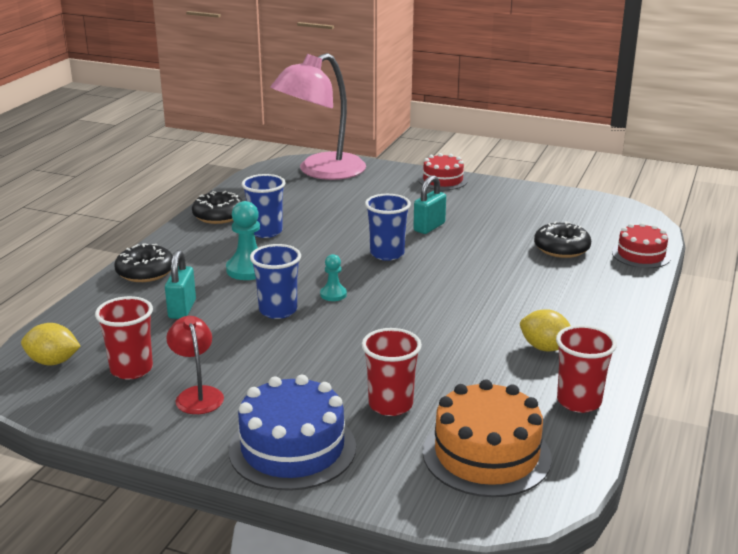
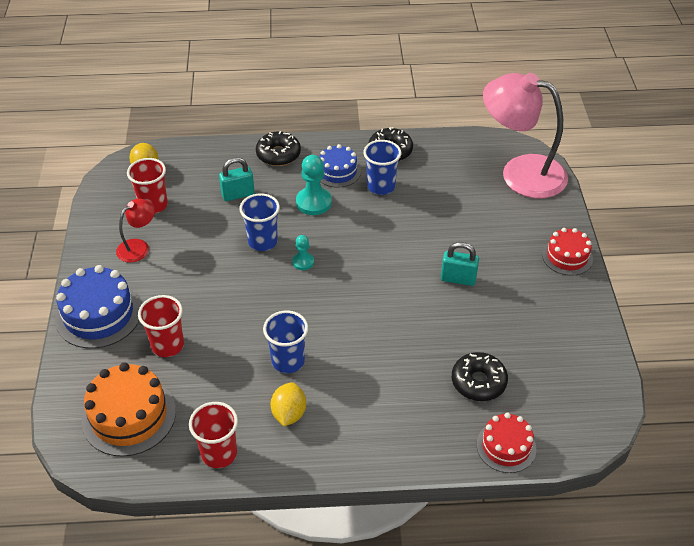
camera: 65 degrees right, 20 degrees up
(216, 247) = (338, 171): none -> blue cake
(387, 254) = (389, 269): blue cup -> blue cup (288, 361)

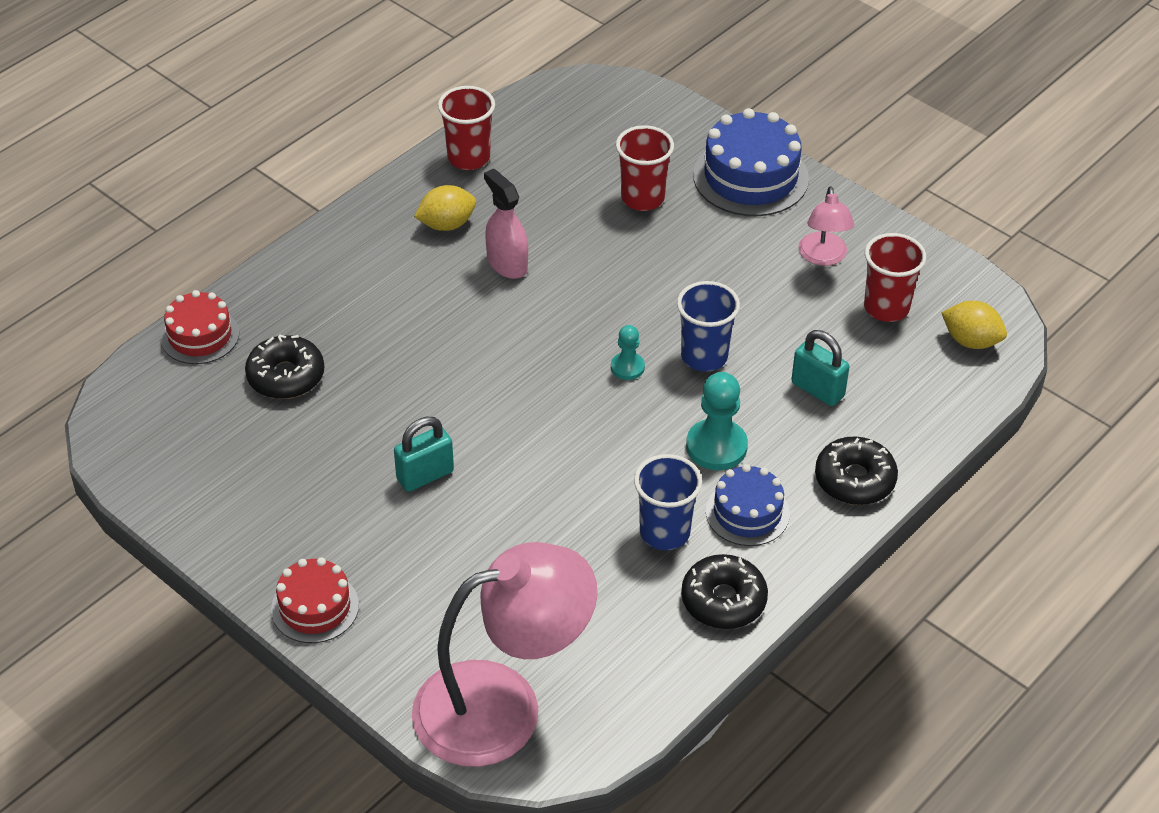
camera: 135 degrees right, 0 degrees up
(129, 416) = (589, 130): orange cake -> none
(138, 247) = (823, 257): red lamp -> pink lamp
(238, 194) = (817, 390): turquoise padlock -> turquoise padlock turned 75 degrees counterclockwise
(288, 361) = (507, 263): blue cup -> pink spray bottle
(289, 413) = (446, 224): yellow lemon -> yellow lemon turned 75 degrees counterclockwise

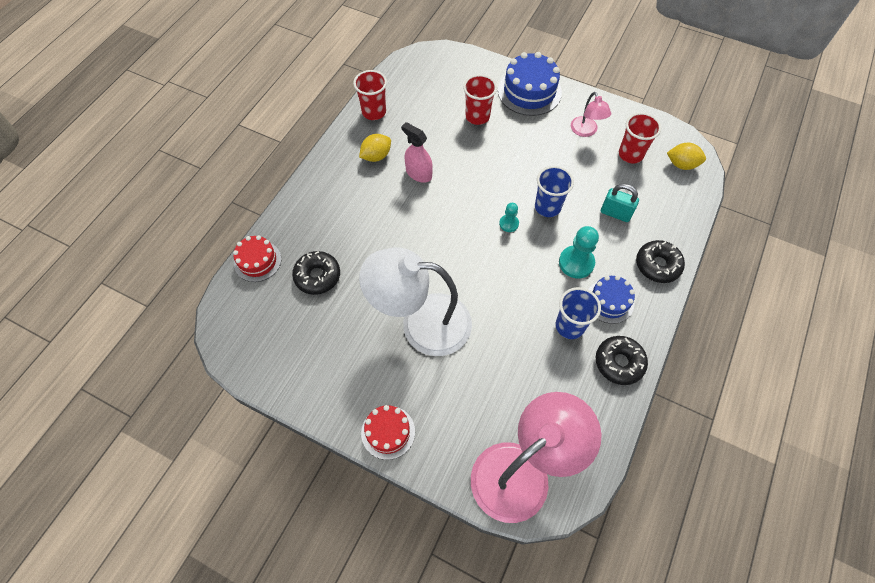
camera: 15 degrees left, 15 degrees up
(425, 475) = (421, 323): turquoise padlock -> white lamp

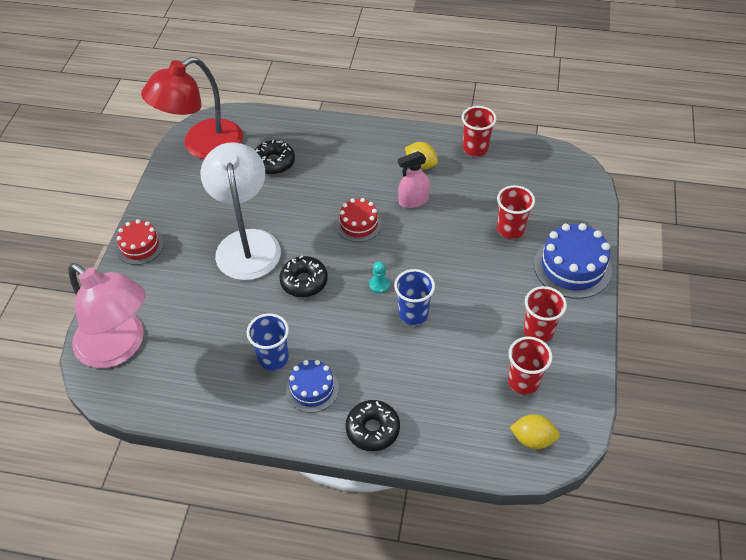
camera: 75 degrees right, 10 degrees down
(257, 261) = (277, 122): red cake -> red cake (358, 224)
(258, 342) = (202, 146): none -> red lamp
(418, 173) = (413, 200): pink spray bottle -> pink spray bottle turned 135 degrees counterclockwise
(576, 263) = (350, 351): turquoise pawn -> none
(586, 131) = (538, 331): pink lamp -> red cup
(615, 213) = (429, 378): turquoise padlock -> none
(619, 363) = (242, 408): black donut -> black donut (304, 281)
(681, 164) = (532, 439): yellow lemon -> yellow lemon turned 75 degrees counterclockwise

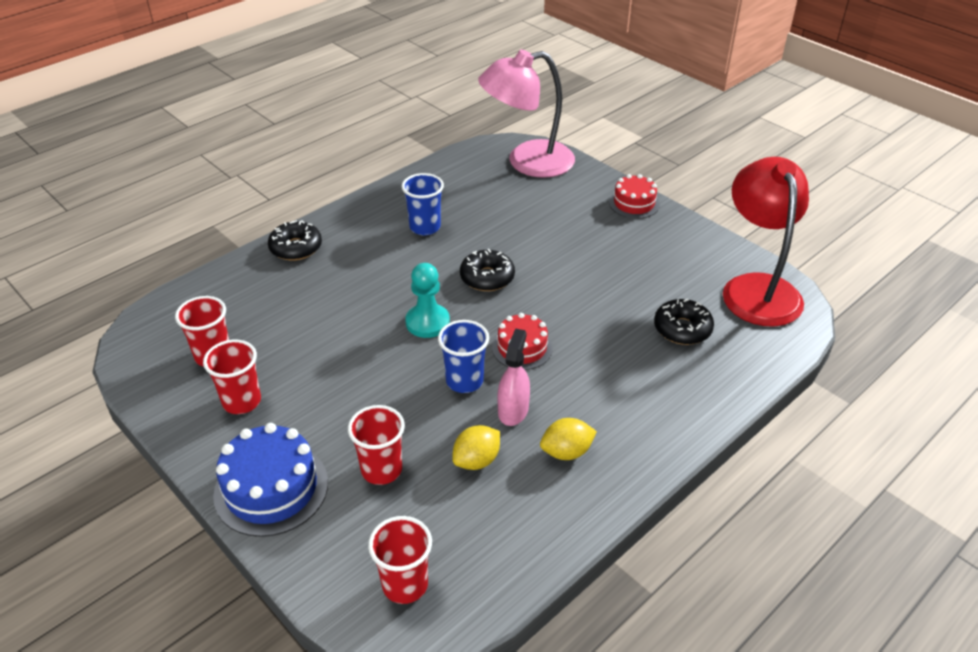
camera: 125 degrees right, 10 degrees down
(246, 243) = (574, 263): white lamp -> none
(312, 389) = (371, 234): blue cake -> none
(379, 285) = (427, 322): turquoise pawn -> turquoise pawn, size x1.74
(413, 314) = (368, 327): blue cup -> blue cup (464, 381)
(475, 148) = (546, 529): red cup -> red cup (405, 585)
(532, 439) = (164, 328): yellow lemon -> yellow lemon (476, 460)

